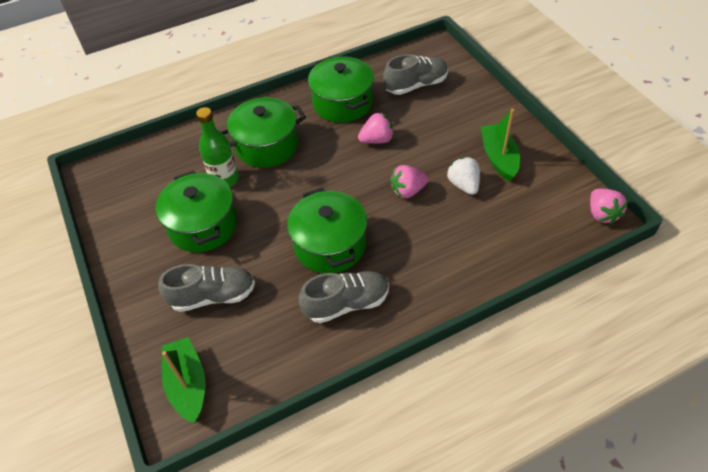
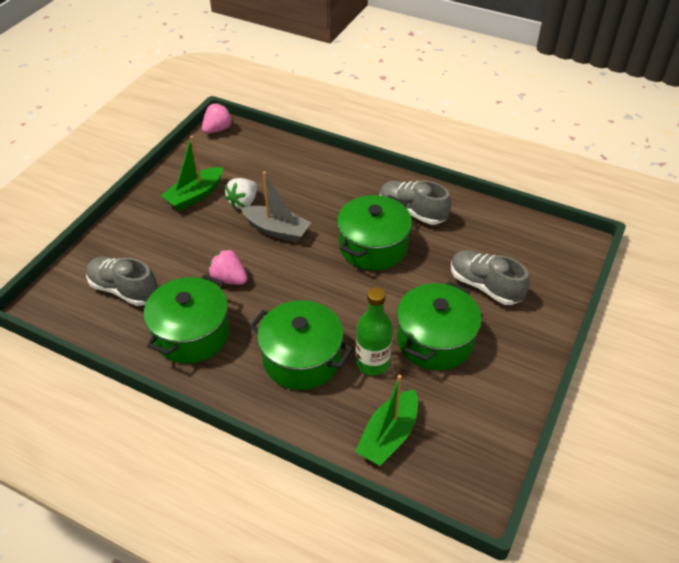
camera: 130 degrees left, 5 degrees down
(188, 384) = (553, 254): green boat -> green boat (388, 436)
(408, 191) = (277, 230): pink strawberry -> grey boat

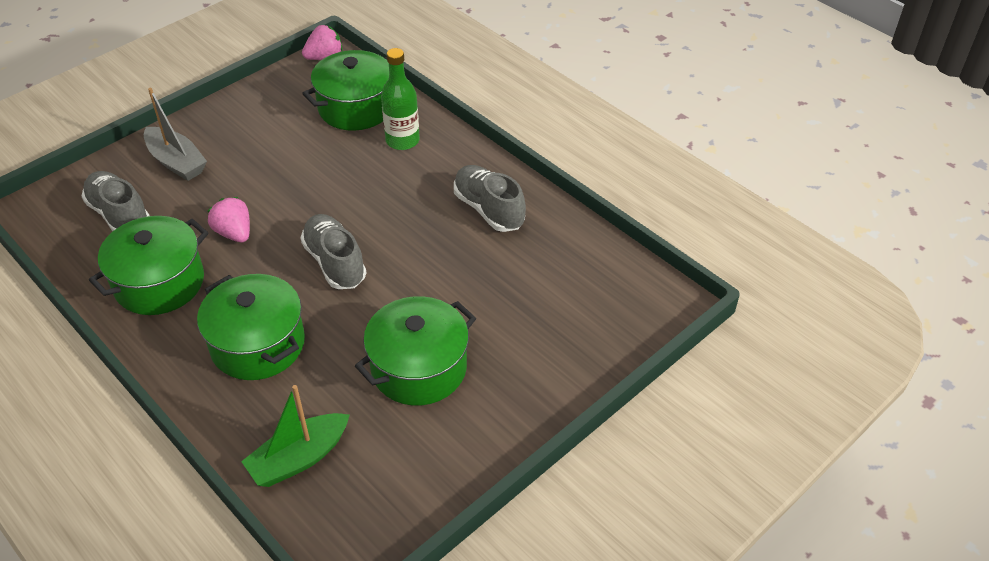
camera: 20 degrees right, 0 degrees up
(195, 195) = (254, 129): green boat -> none
(243, 202) = (301, 150): white strawberry -> none
(277, 230) = (319, 191): grey boat -> grey boat (176, 162)
(372, 363) = (332, 372): green bottle -> green bottle (402, 141)
(373, 247) = (416, 239): green pot -> green pot (356, 108)
(485, 286) = (519, 321): grey shoe -> grey shoe (335, 263)

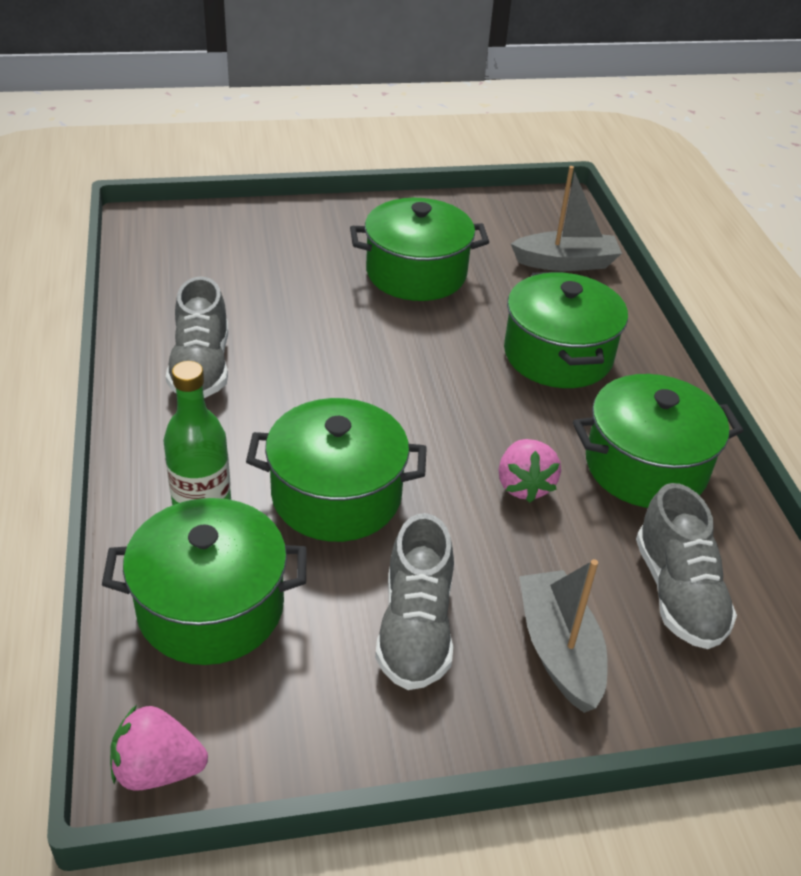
camera: 150 degrees left, 5 degrees down
(299, 458) = (566, 262): green boat -> grey boat
(335, 263) = (424, 393): grey shoe -> grey shoe (415, 629)
(339, 178) = (336, 495): none -> green pot

